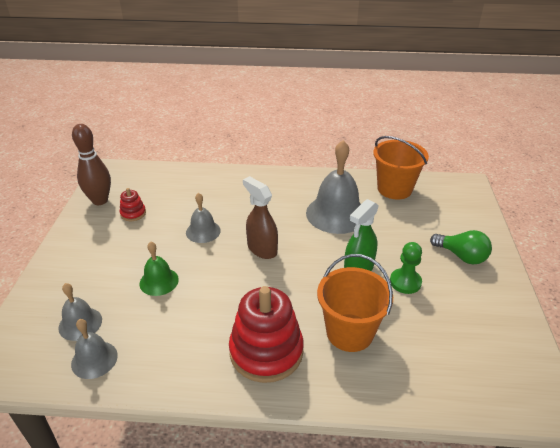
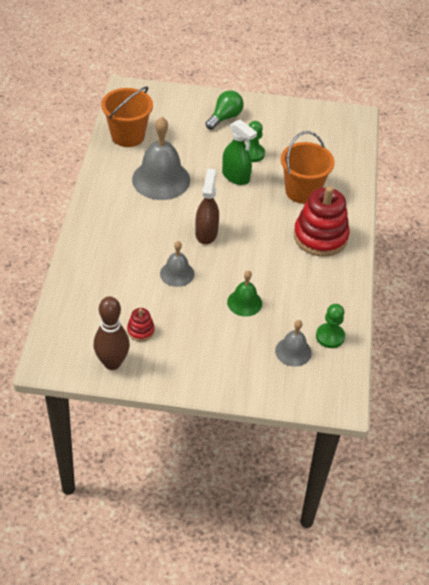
camera: 90 degrees left, 10 degrees up
(94, 359) = (330, 336): grey bell -> green pawn
(262, 249) = (206, 233): brown spray bottle -> brown spray bottle turned 135 degrees clockwise

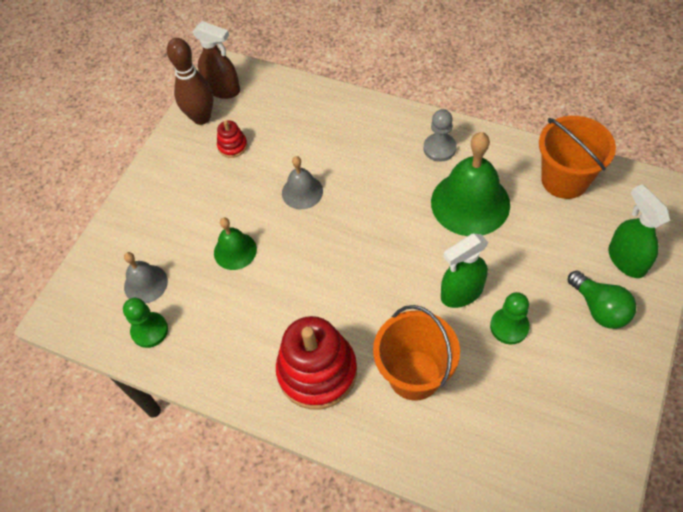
camera: 115 degrees right, 10 degrees up
(113, 200) = (439, 148): none -> grey pawn
(161, 179) = (470, 203): grey bell -> green bell
(185, 107) = (626, 260): none -> green spray bottle
(206, 233) = (360, 234): brown spray bottle -> brown spray bottle (223, 89)

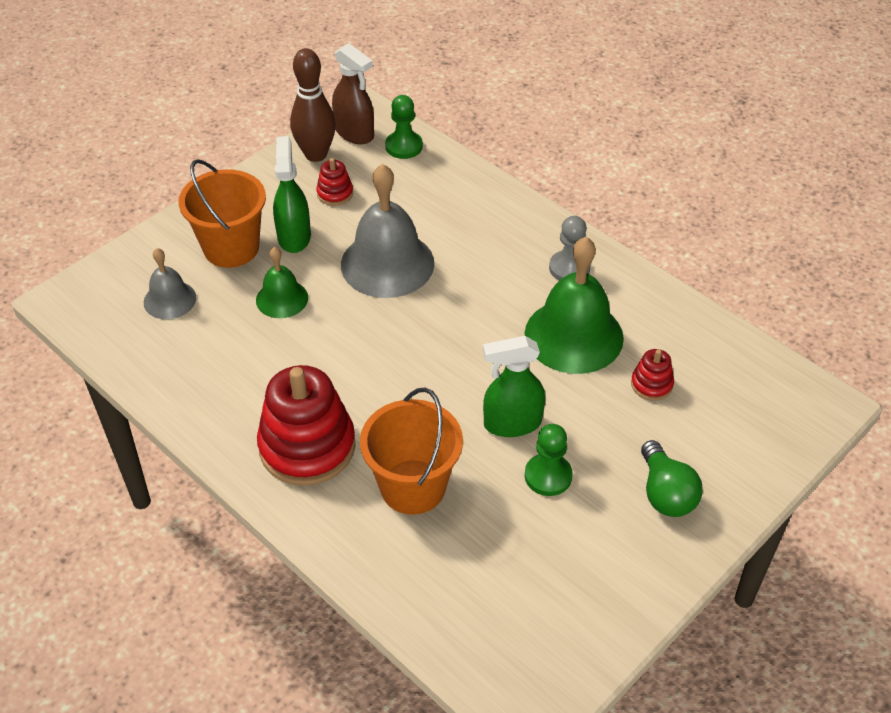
camera: 15 degrees right, 10 degrees down
(149, 330) = (150, 346): green pawn -> green pawn (404, 146)
(302, 192) = (387, 263): grey bell -> grey bell, size x1.84
(545, 223) = (651, 384): none -> red stacking toy
(564, 180) = (700, 347): orange bucket -> orange bucket (231, 248)
(626, 260) = (727, 454): green spray bottle -> green spray bottle (294, 236)

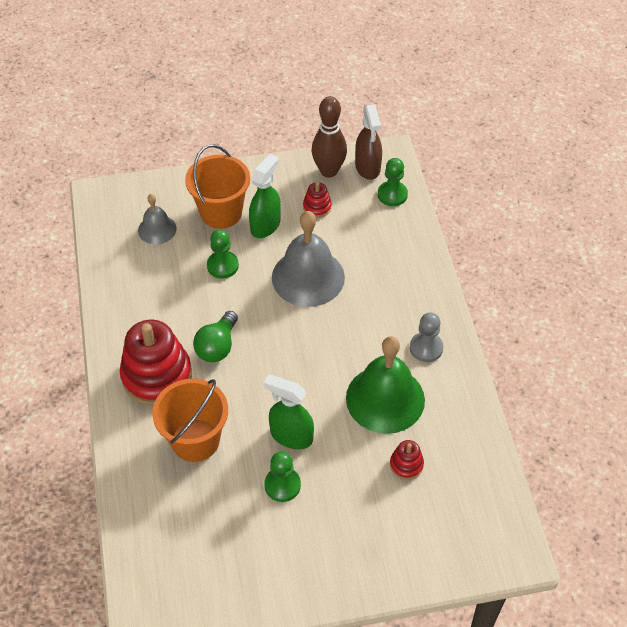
camera: 35 degrees right, 5 degrees up
(282, 299) = (222, 266): green bell -> green pawn
(665, 493) = (346, 544): green light bulb -> green light bulb (217, 346)

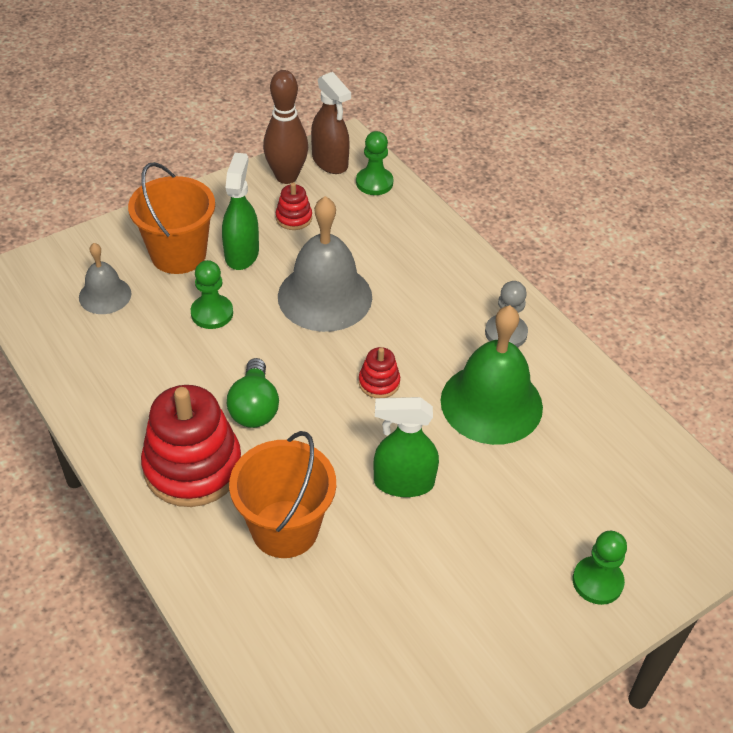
camera: 25 degrees left, 5 degrees down
(282, 485) = (425, 545): green pawn -> green pawn (597, 581)
(406, 465) = (558, 469): red stacking toy -> red stacking toy (379, 382)

